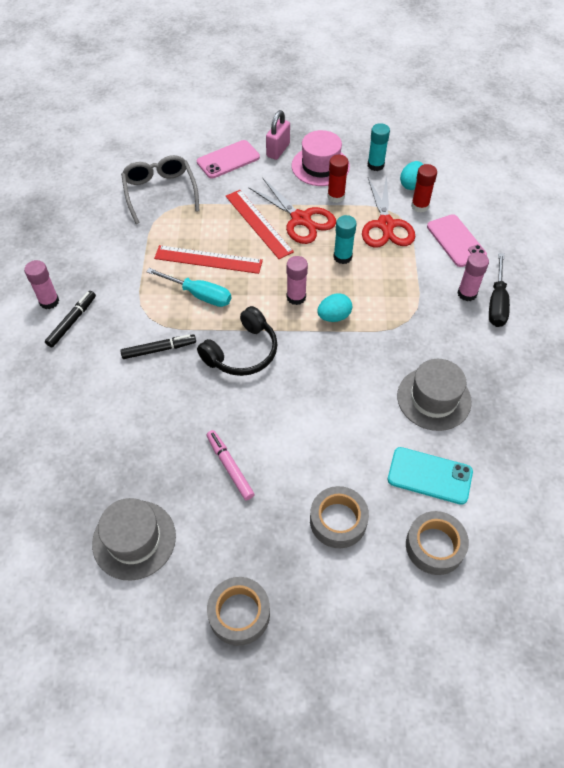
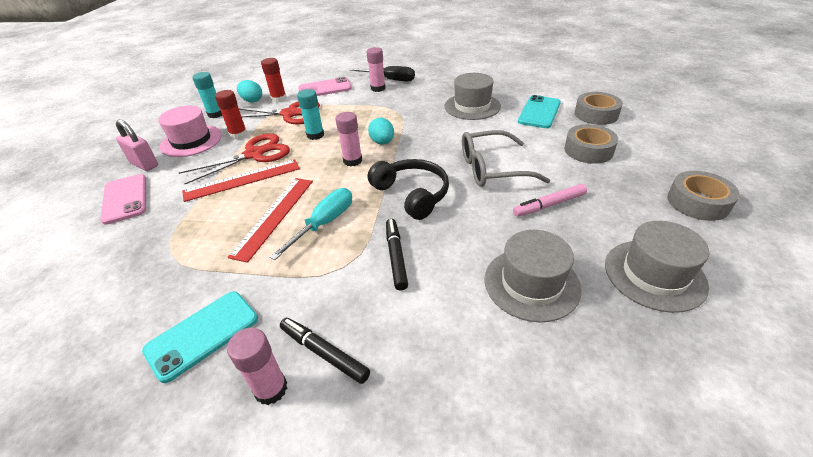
camera: 80 degrees left, 15 degrees down
(90, 256) = (202, 334): none -> turquoise phone
(127, 444) = (531, 283): none -> grey hat
(160, 192) = (130, 258): grey glasses -> grey glasses (492, 169)

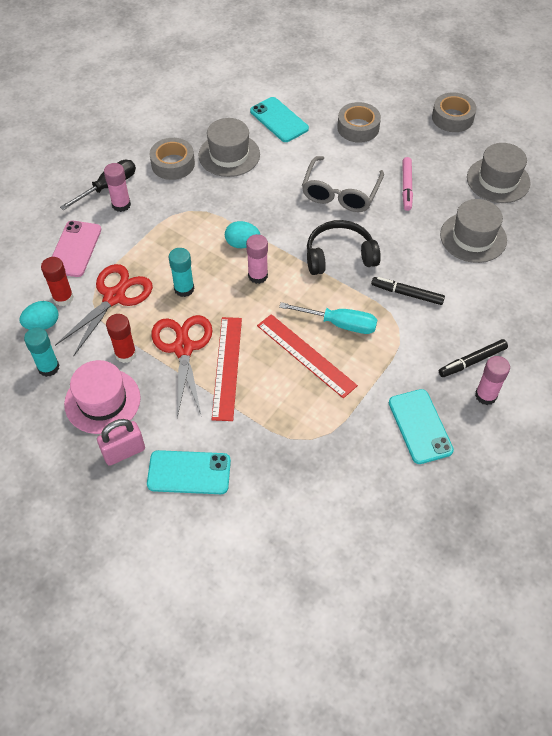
camera: 65 degrees left, 15 degrees up
(125, 199) = (189, 472): pink phone -> turquoise phone
(324, 223) = (339, 324): turquoise screwdriver -> turquoise screwdriver turned 135 degrees clockwise
(596, 114) = (311, 91): grey tape -> grey tape (173, 164)

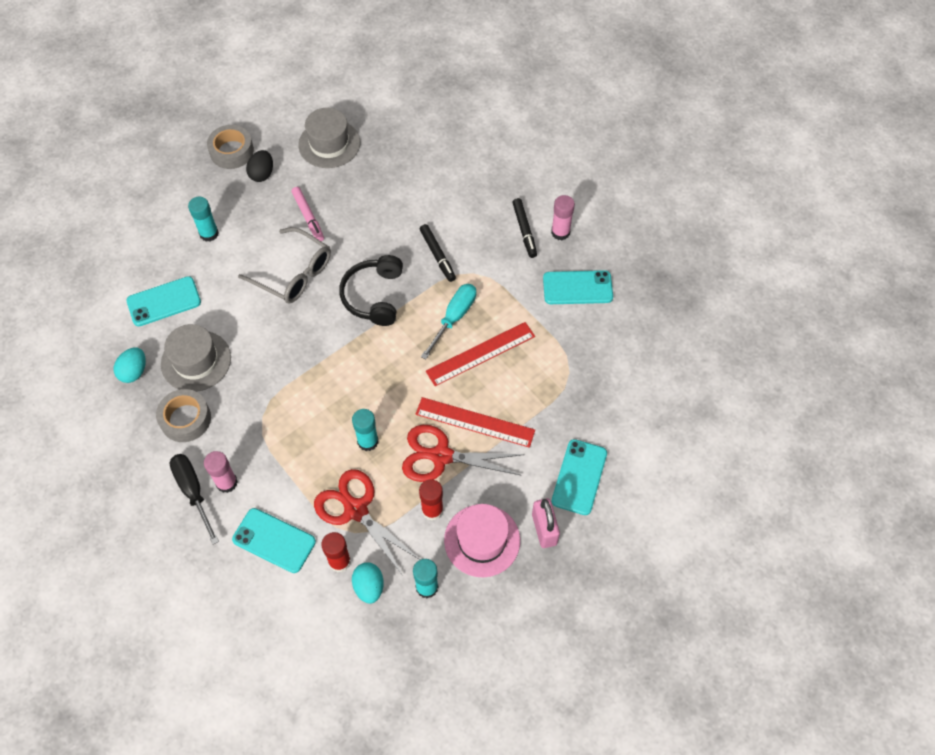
camera: 75 degrees left, 5 degrees up
(75, 249) = (274, 540): pink phone -> turquoise phone
(242, 244) = (327, 376): turquoise egg -> turquoise egg (134, 372)
(258, 276) = (374, 371): pink glue stick -> none
(358, 128) = (209, 234): grey tape -> turquoise glue stick
(406, 187) = (308, 217): pink marker -> pink marker turned 45 degrees clockwise
(407, 294) = (437, 255): black marker -> black marker turned 60 degrees counterclockwise
(438, 144) = (262, 174): none -> black egg
(473, 237) = (390, 185): grey hat -> none

